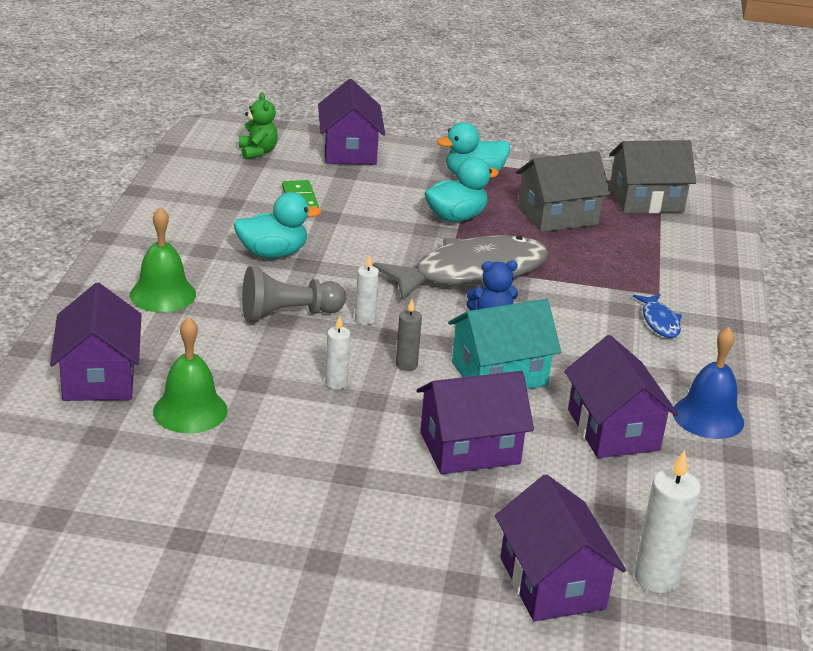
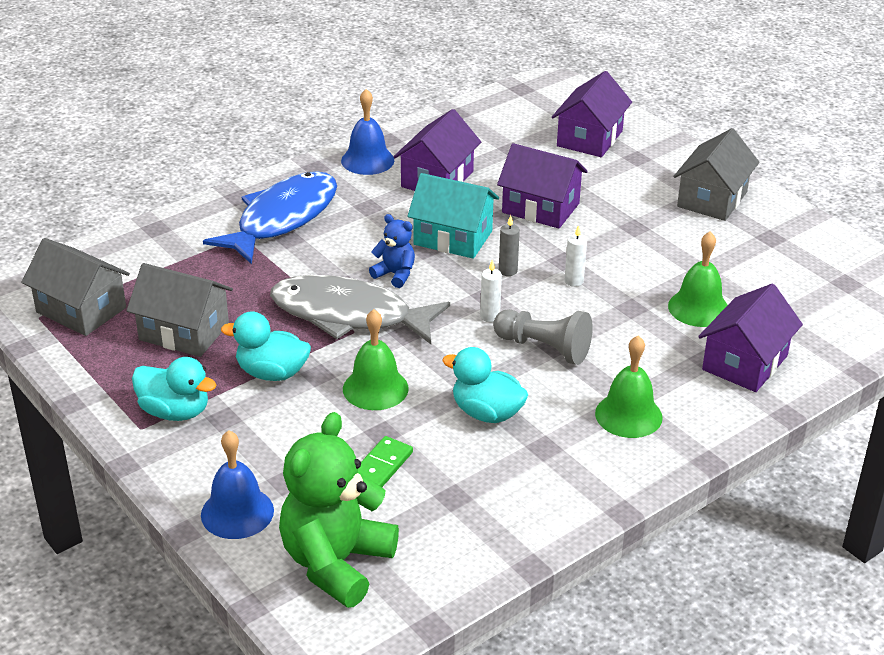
camera: 135 degrees left, 5 degrees up
(257, 152) = (336, 563): green teddy bear -> green teddy bear, size x2.05
(305, 562) = (712, 199): none -> grey house
(349, 150) = (237, 512): purple house -> blue bell
(373, 237) = (375, 388): none -> green bell
(656, 578) = (533, 119): white candle -> none
(659, 322) = (282, 219): blue fish -> blue fish, size x2.33

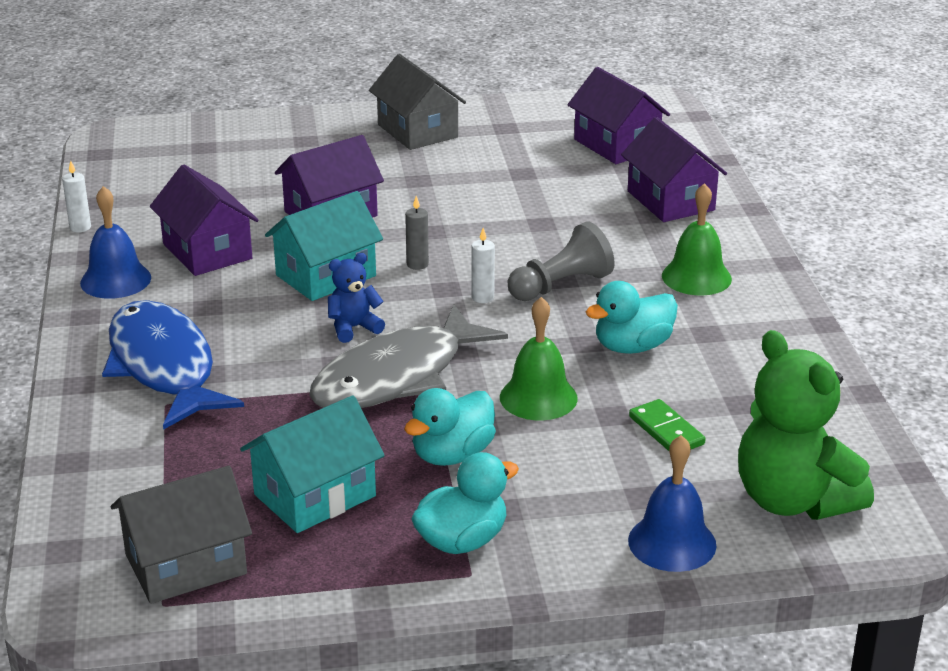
camera: 60 degrees left, 5 degrees down
(184, 332) = (315, 495): grey house -> turquoise house
(573, 281) = (471, 237): white candle -> white candle (80, 227)
(589, 138) = (242, 151): purple house -> purple house (616, 145)
(698, 308) = (574, 193): green bell -> none

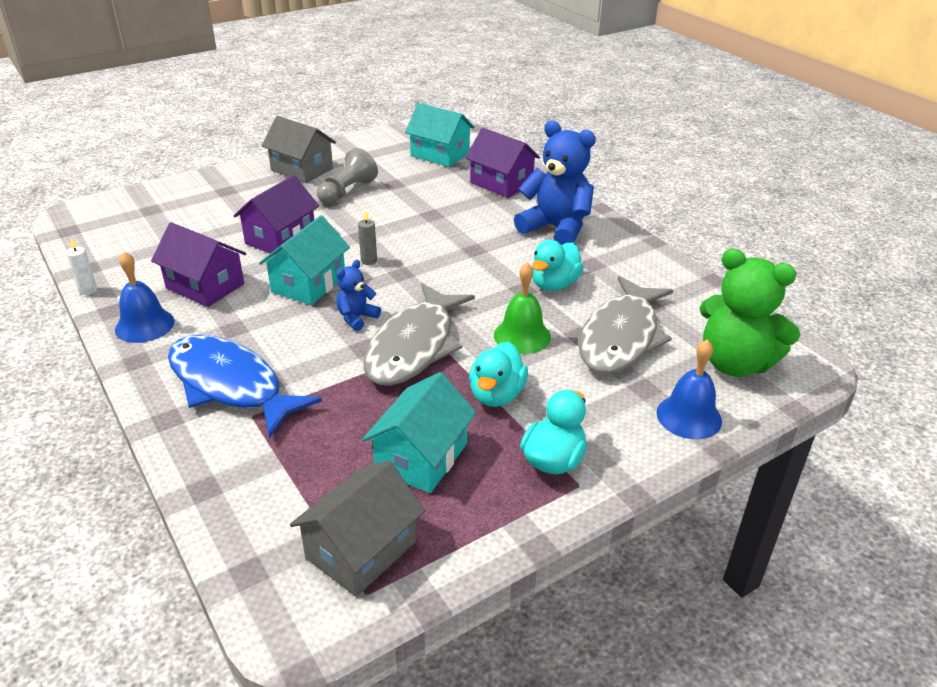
camera: 25 degrees left, 5 degrees up
(482, 297) = (431, 274): white candle -> none
(561, 285) = (476, 253): grey pawn -> grey pawn (347, 191)
(616, 145) = (440, 154): purple house -> turquoise house
(666, 430) = (621, 337): green domino -> grey fish
(696, 277) = (556, 229): green bell -> blue teddy bear

